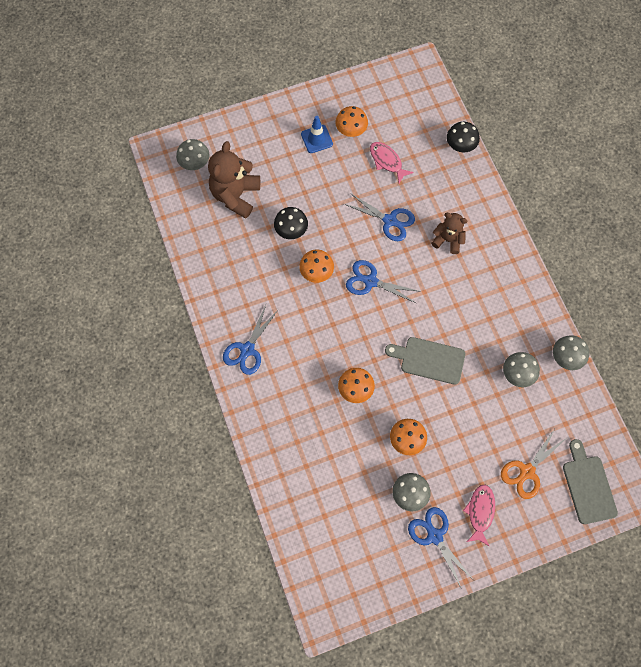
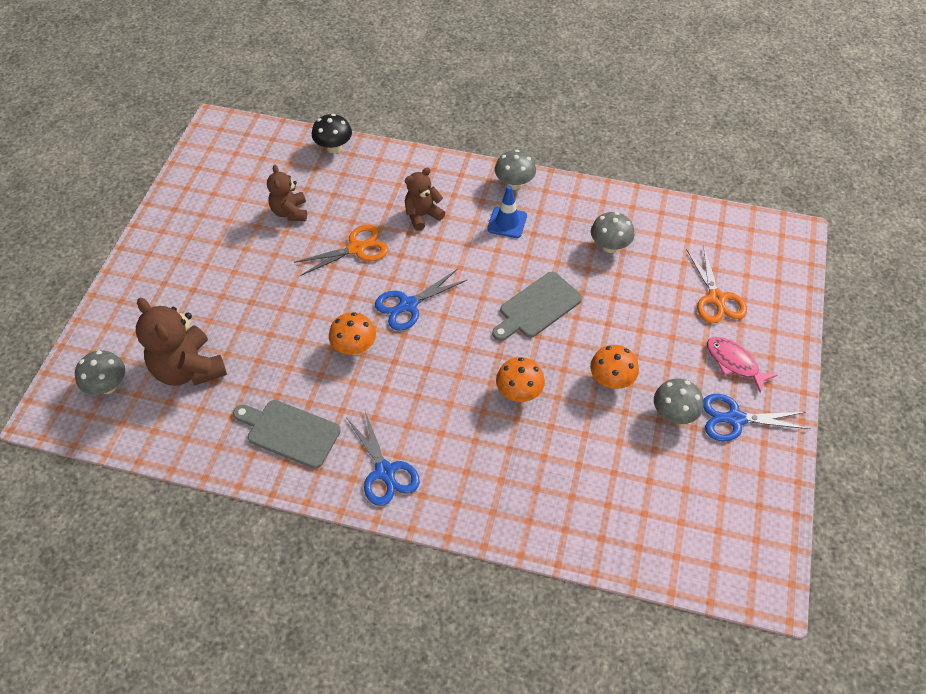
camera: 55 degrees left, 15 degrees down
(291, 231) = (283, 341): black mushroom -> none
(316, 139) = (203, 255): blue traffic cone -> blue traffic cone (507, 222)
(351, 131) = (225, 221): orange mushroom -> none
(387, 161) = (290, 212): pink fish -> brown teddy bear
(389, 220) = (356, 248): blue scissors -> orange scissors
(565, 358) = (621, 200): grey mushroom -> grey mushroom (514, 184)
(588, 486) = (763, 260): grey cutting board -> grey cutting board (290, 432)

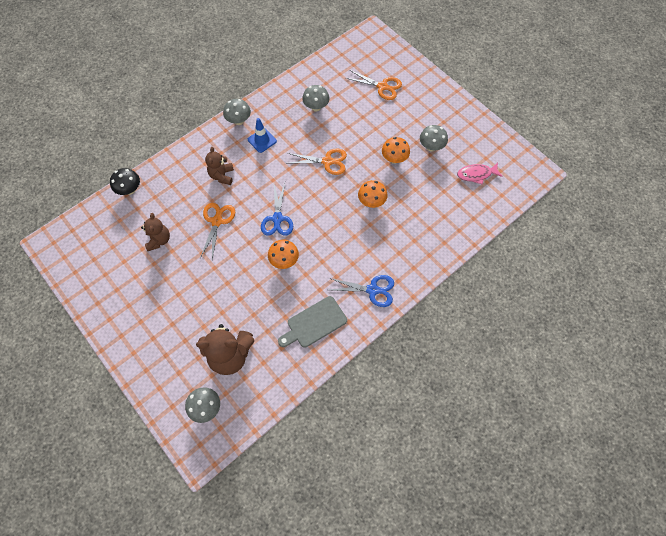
camera: 55 degrees left, 10 degrees up
(290, 212) = (159, 240): brown teddy bear -> brown teddy bear turned 120 degrees counterclockwise
(537, 307) = (327, 161): grey cutting board -> orange scissors
(734, 363) = (422, 105): pink fish -> pink fish (476, 174)
(735, 419) = (451, 125): blue scissors -> none

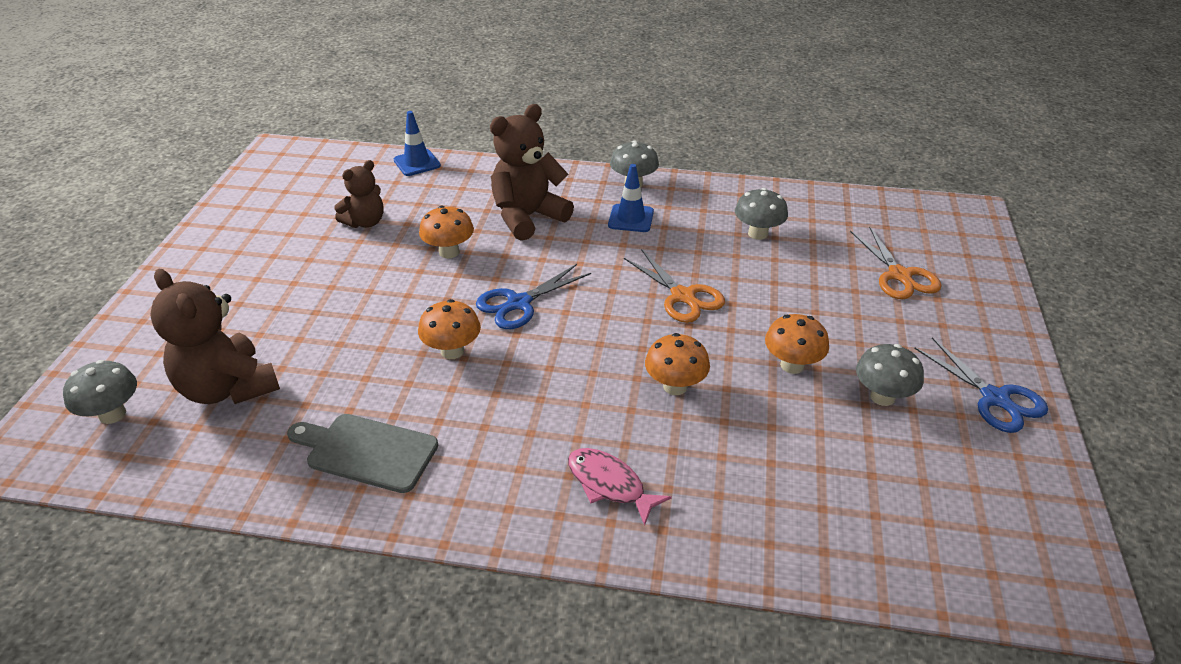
camera: 50 degrees right, 25 degrees down
(130, 190) = (417, 163): black mushroom -> blue traffic cone
(217, 221) = (449, 252): orange scissors -> orange mushroom
(222, 176) = (528, 217): brown teddy bear -> brown teddy bear, size x1.66
(372, 290) = (504, 490): blue scissors -> blue scissors (995, 398)
(476, 174) = (921, 495): pink fish -> pink fish (609, 484)

